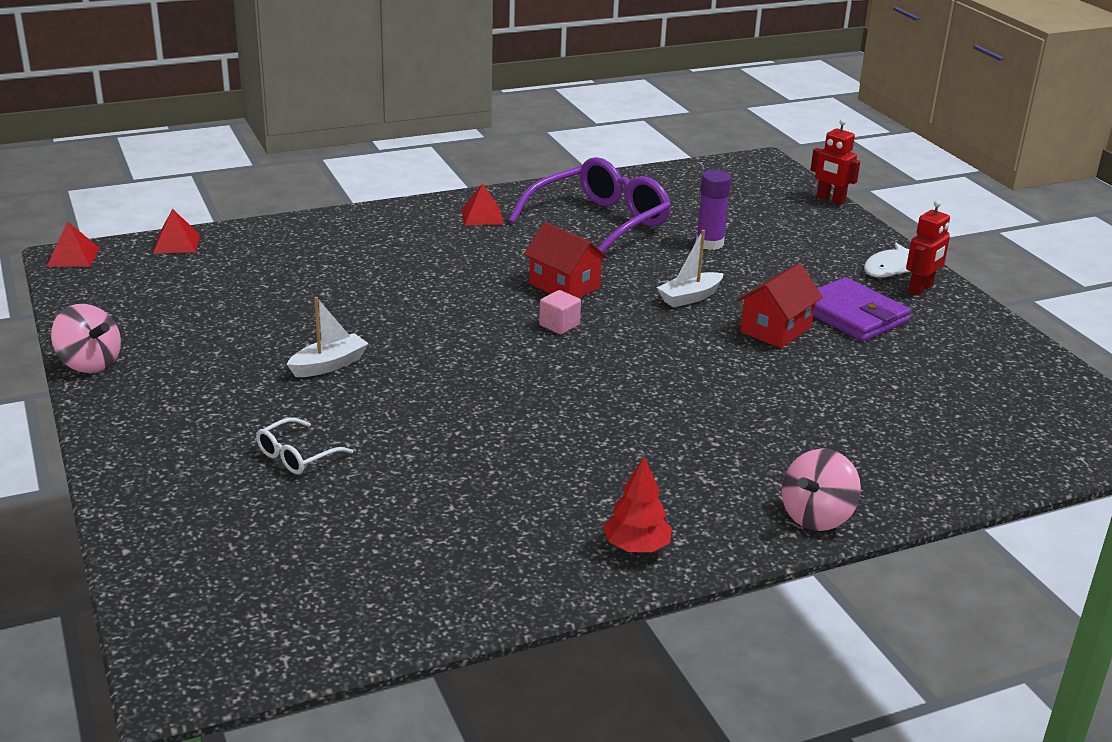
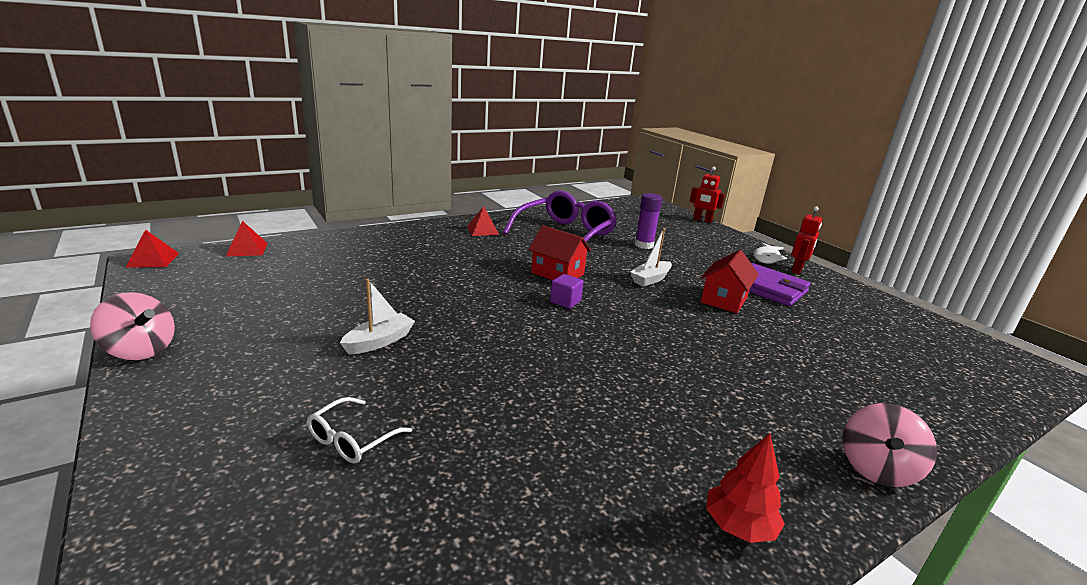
camera: 10 degrees left, 5 degrees down
(559, 325) = (565, 301): pink cube -> purple cube

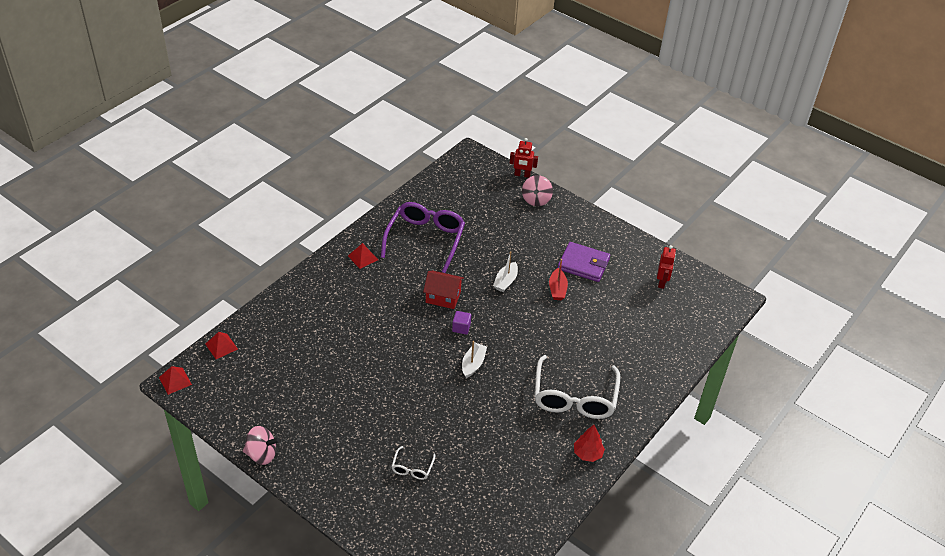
camera: 20 degrees left, 20 degrees up
(379, 341) = (377, 403): white boat -> white boat (473, 364)
(643, 245) = (488, 235): purple glue stick -> none
(724, 300) = (557, 289): red house -> red boat
(726, 421) = (574, 397): none -> white glasses
(767, 258) = (579, 221): white fish -> none
(797, 270) = (601, 232): red robot -> red robot (662, 282)
(876, 469) = (643, 403): pink spinning top -> pink spinning top (536, 200)

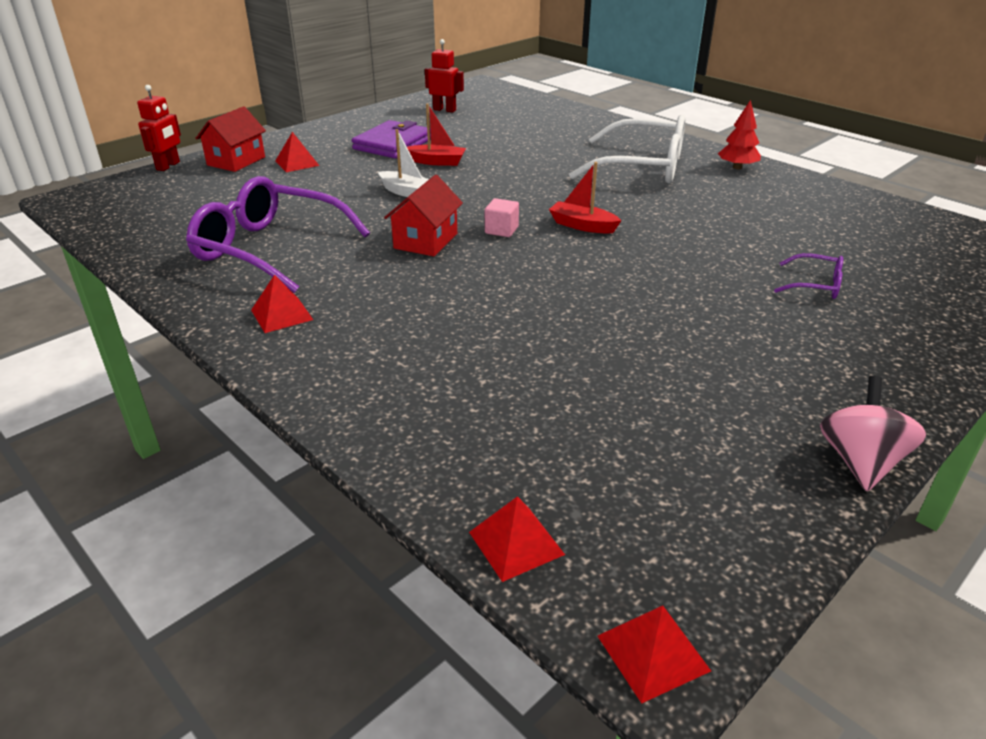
camera: 80 degrees left, 10 degrees down
(412, 468) = (815, 285): white glasses -> purple glasses
(461, 328) = (501, 230): purple cube -> pink cube
(473, 364) = (582, 226): white boat -> red boat
(536, 200) = (236, 161): pink spinning top -> red house
(539, 226) = (297, 163): none -> red pyramid

